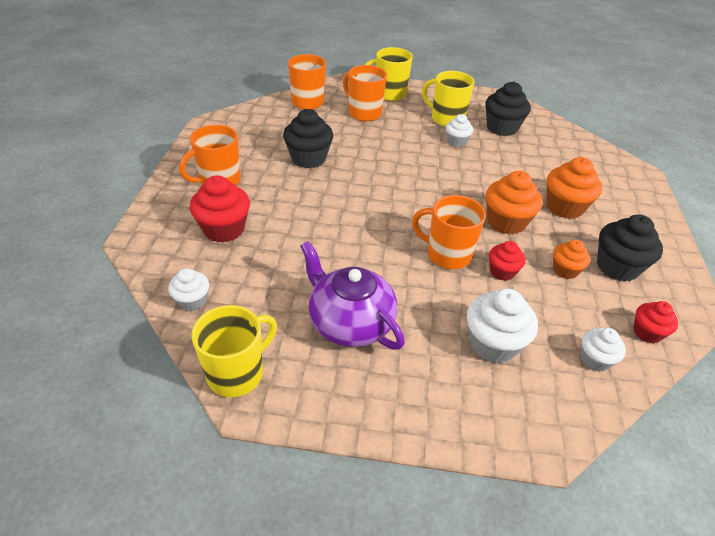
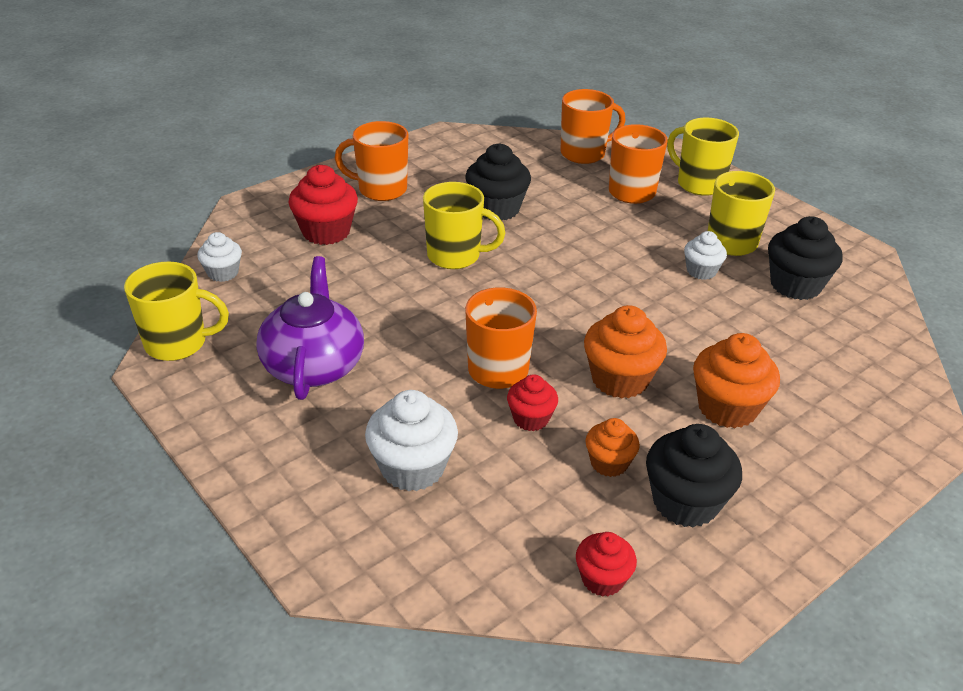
camera: 45 degrees right, 5 degrees down
(328, 200) = (455, 256): none -> yellow mug
(595, 359) = (494, 554): white cupcake -> none

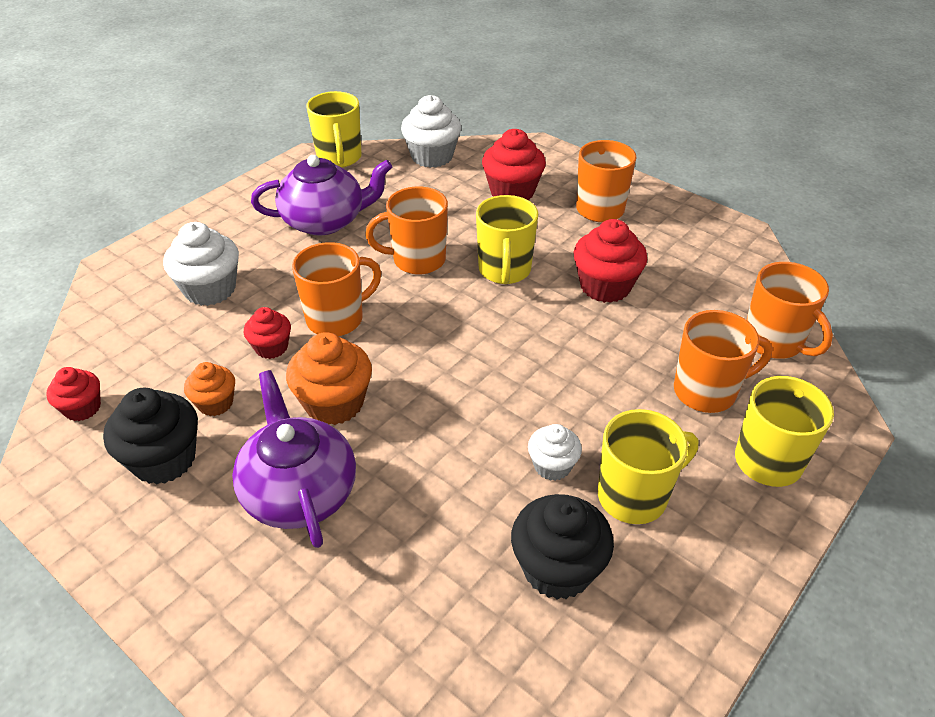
camera: 80 degrees right, 5 degrees up
(223, 273) = (432, 156): white cupcake -> white cupcake, size x1.67
(417, 306) = (417, 260): none -> orange mug
(497, 209) = (605, 286): black cupcake -> red cupcake
(727, 408) = (299, 492): orange cupcake -> purple teapot

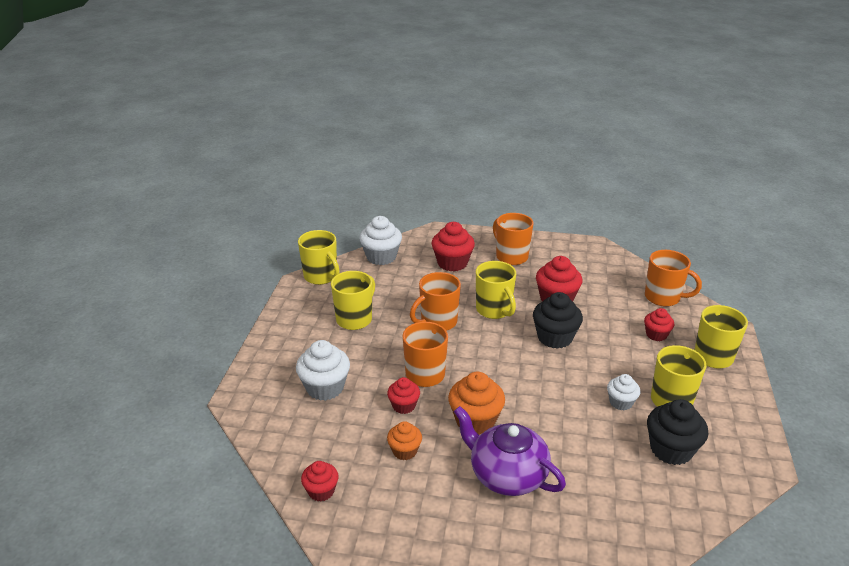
camera: 30 degrees left, 10 degrees down
(164, 459) = (409, 495): black cupcake -> black cupcake (554, 337)
(325, 221) = (355, 319): purple teapot -> yellow mug
(706, 391) = (656, 335): orange mug -> red cupcake

